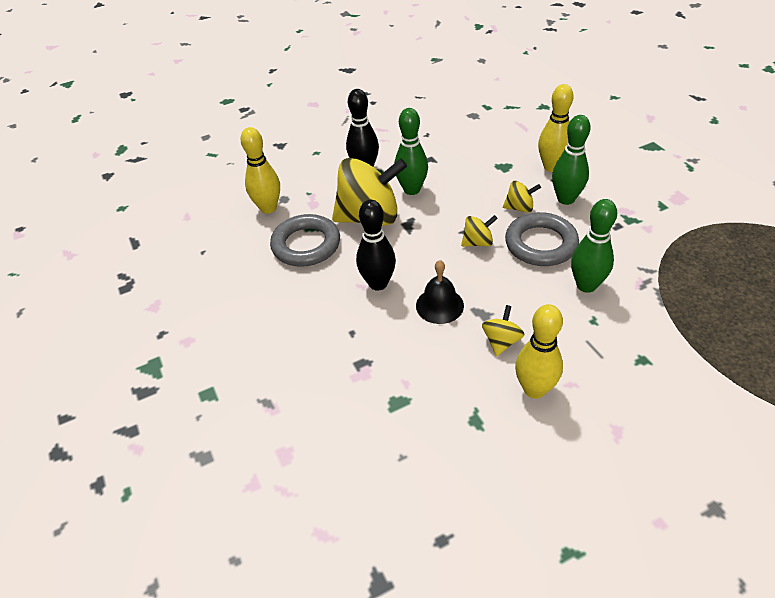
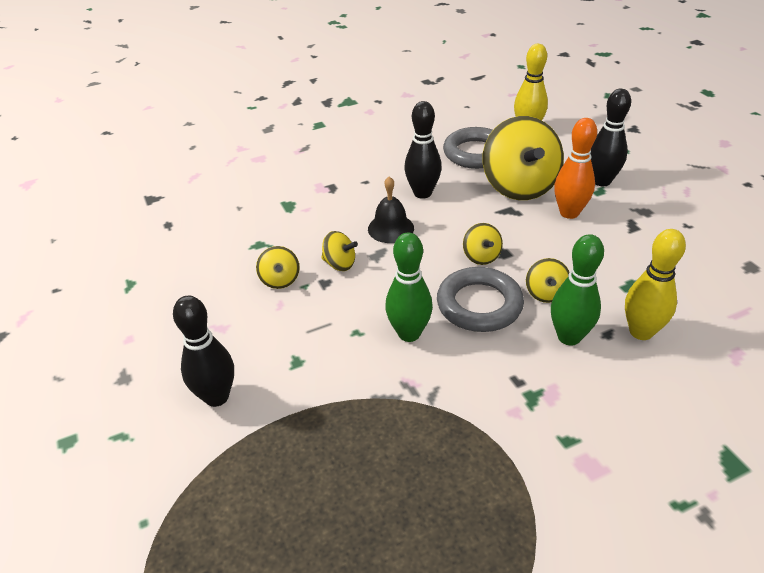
camera: 90 degrees right, 5 degrees down
(412, 190) = (569, 213): green bowling pin -> orange bowling pin
(534, 389) = (280, 280): yellow bowling pin -> yellow spinning top
(706, 414) = (217, 397): none -> black bowling pin

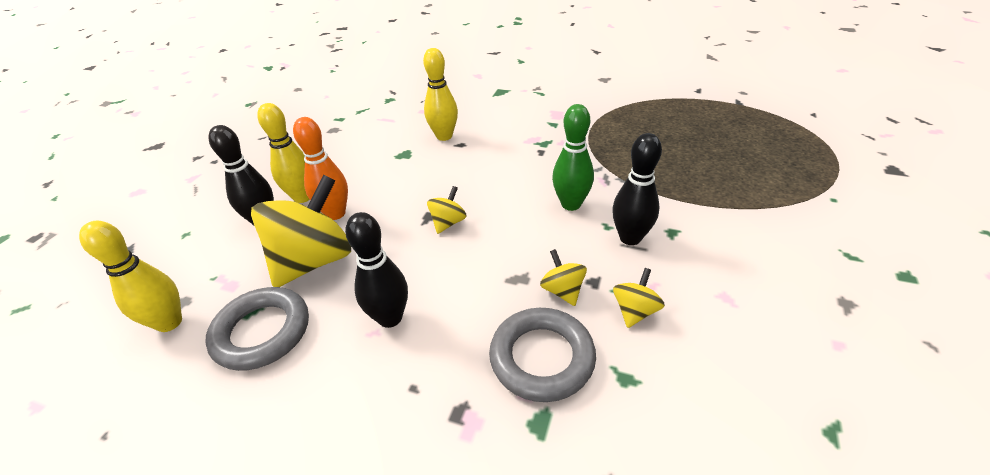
camera: 135 degrees left, 0 degrees up
(217, 397) = (754, 241): black bowling pin -> black bowling pin (630, 238)
(390, 228) = (474, 297): black bell -> none
(479, 304) = (501, 194): grey ring -> grey ring (542, 358)
(545, 293) = (453, 177): yellow spinning top -> none
(569, 337) = (482, 153): green bowling pin -> none
(617, 207) = (303, 197): none -> yellow bowling pin

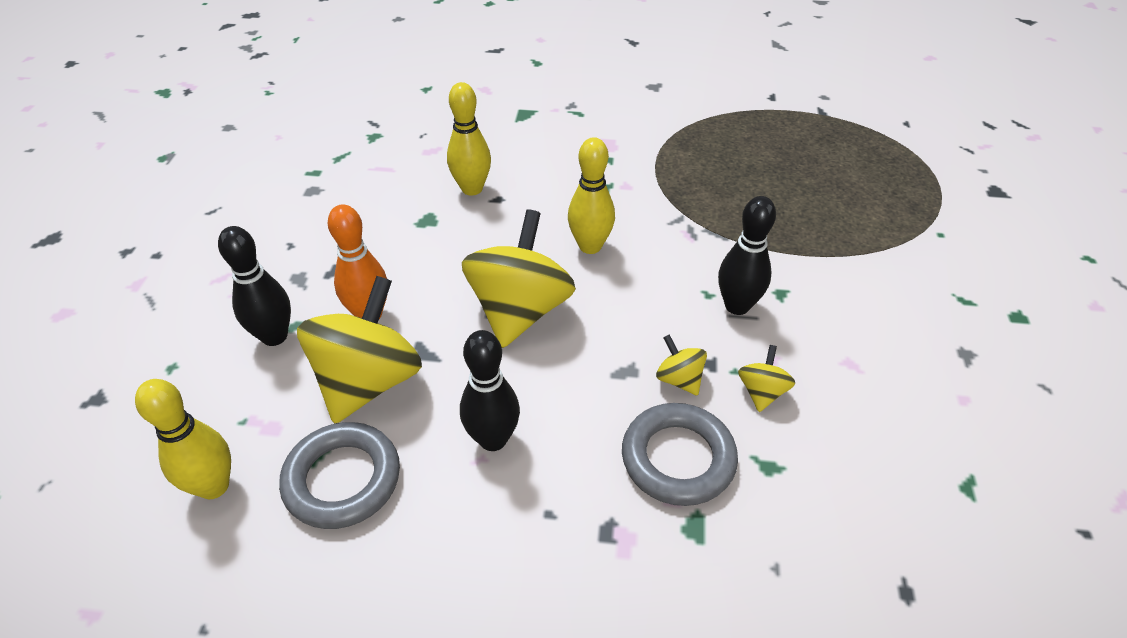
camera: 15 degrees left, 5 degrees up
(303, 197) = (314, 296): yellow bowling pin -> yellow bowling pin (590, 246)
(448, 223) = (520, 311): yellow spinning top -> yellow spinning top, size x2.21
(571, 204) = (660, 270): green bowling pin -> none

